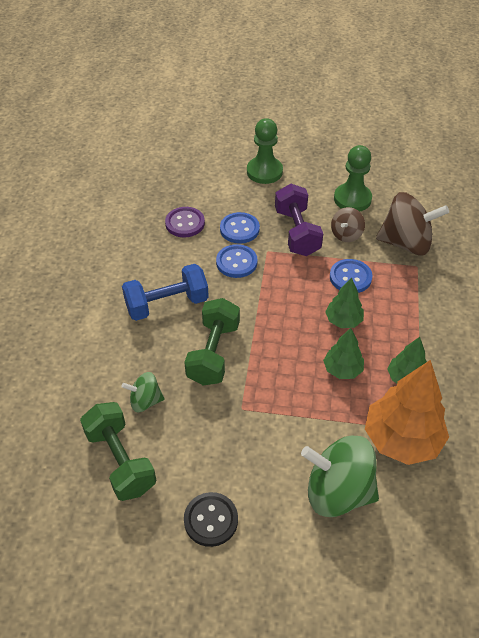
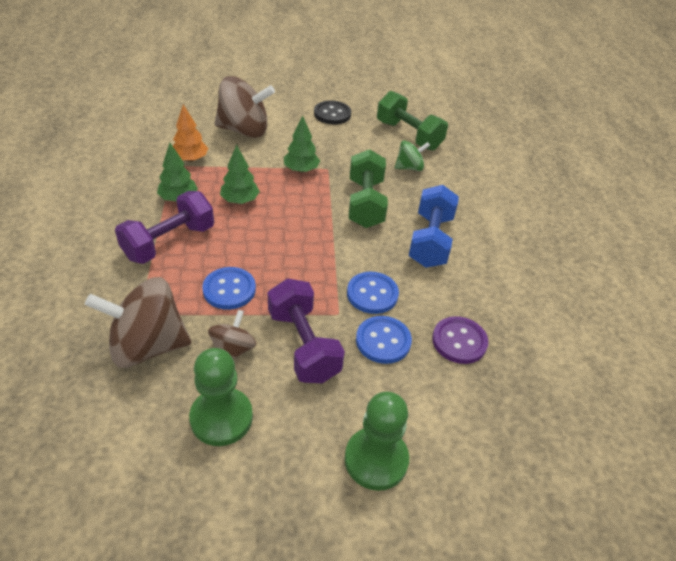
camera: 165 degrees right, 5 degrees down
(167, 304) = (430, 241): blue dumbbell -> blue dumbbell turned 45 degrees counterclockwise
(338, 491) = (244, 130): green spinning top -> brown spinning top
(343, 320) = (238, 242): green tree -> green tree (301, 170)
(402, 439) = (190, 159): orange tree -> orange tree, size x0.54
(406, 326) = (169, 242): none -> purple dumbbell

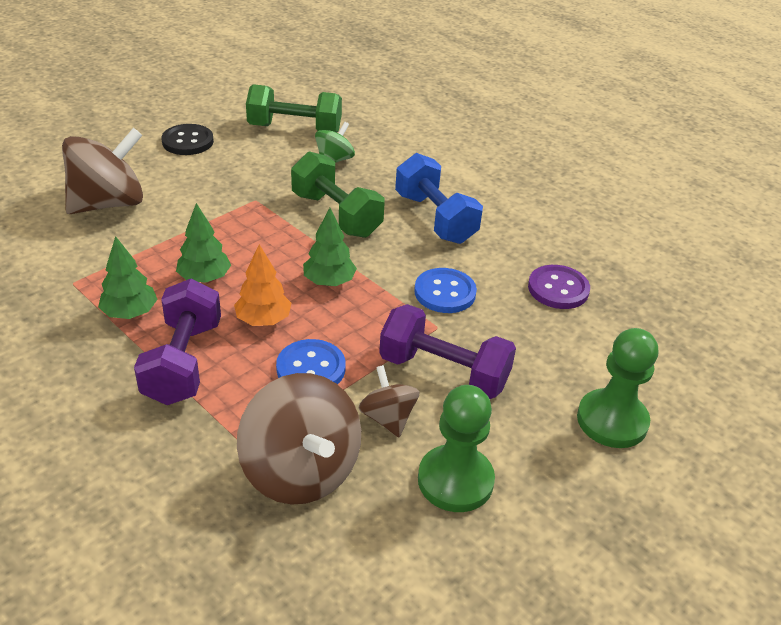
camera: 40 degrees left, 5 degrees down
(147, 346) = (300, 471): brown spinning top -> brown spinning top turned 75 degrees counterclockwise
(190, 159) = (85, 265): orange tree -> orange tree (263, 320)
(301, 170) = (229, 214): green tree -> green tree (329, 282)
(383, 341) = (502, 326): blue button -> none

